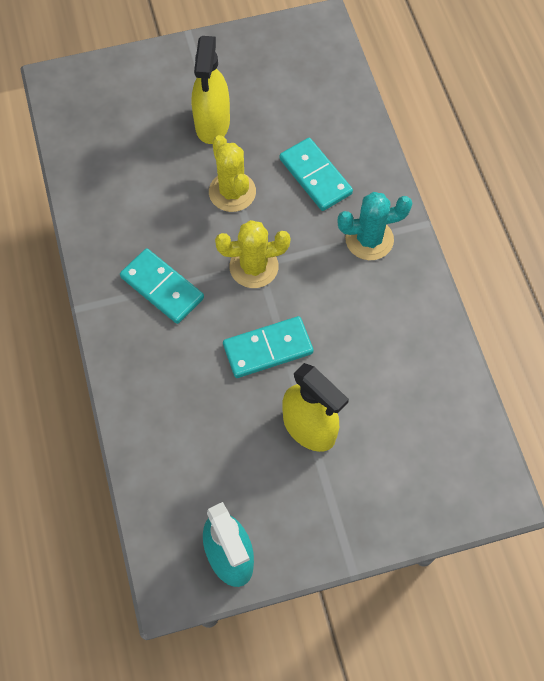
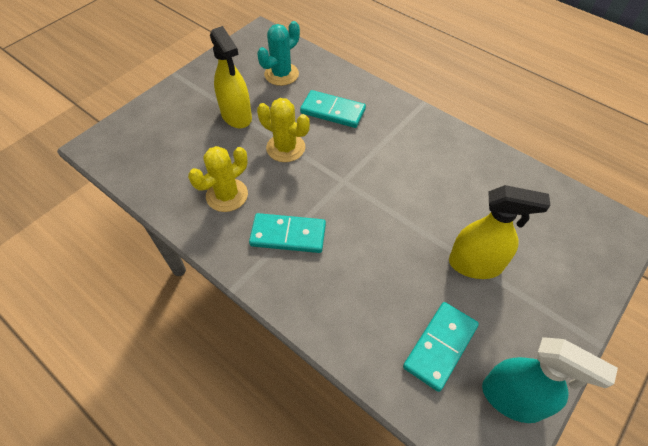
camera: 35 degrees left, 10 degrees down
(254, 267) = (341, 184): yellow cactus -> yellow cactus (227, 195)
(268, 348) = (399, 230): turquoise domino -> turquoise domino (440, 346)
(369, 239) = (400, 128): turquoise cactus -> turquoise cactus (281, 74)

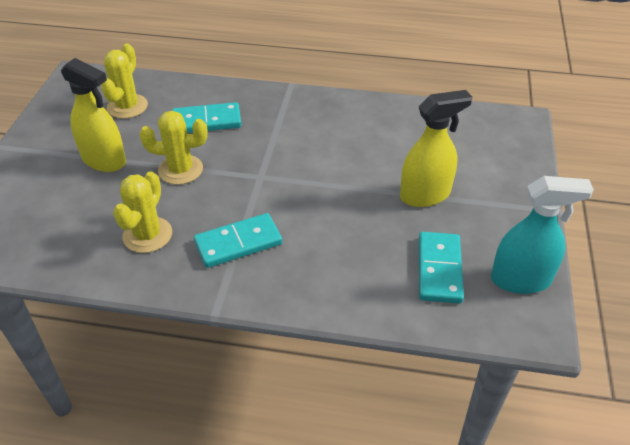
camera: 30 degrees left, 10 degrees down
(281, 74) = (127, 106): turquoise cactus -> yellow cactus

